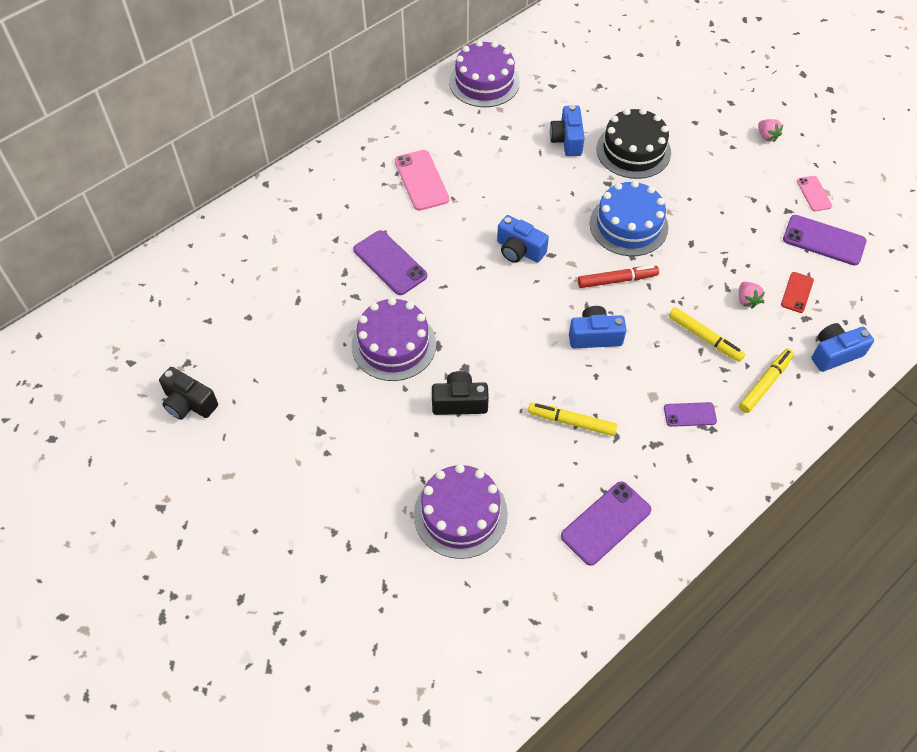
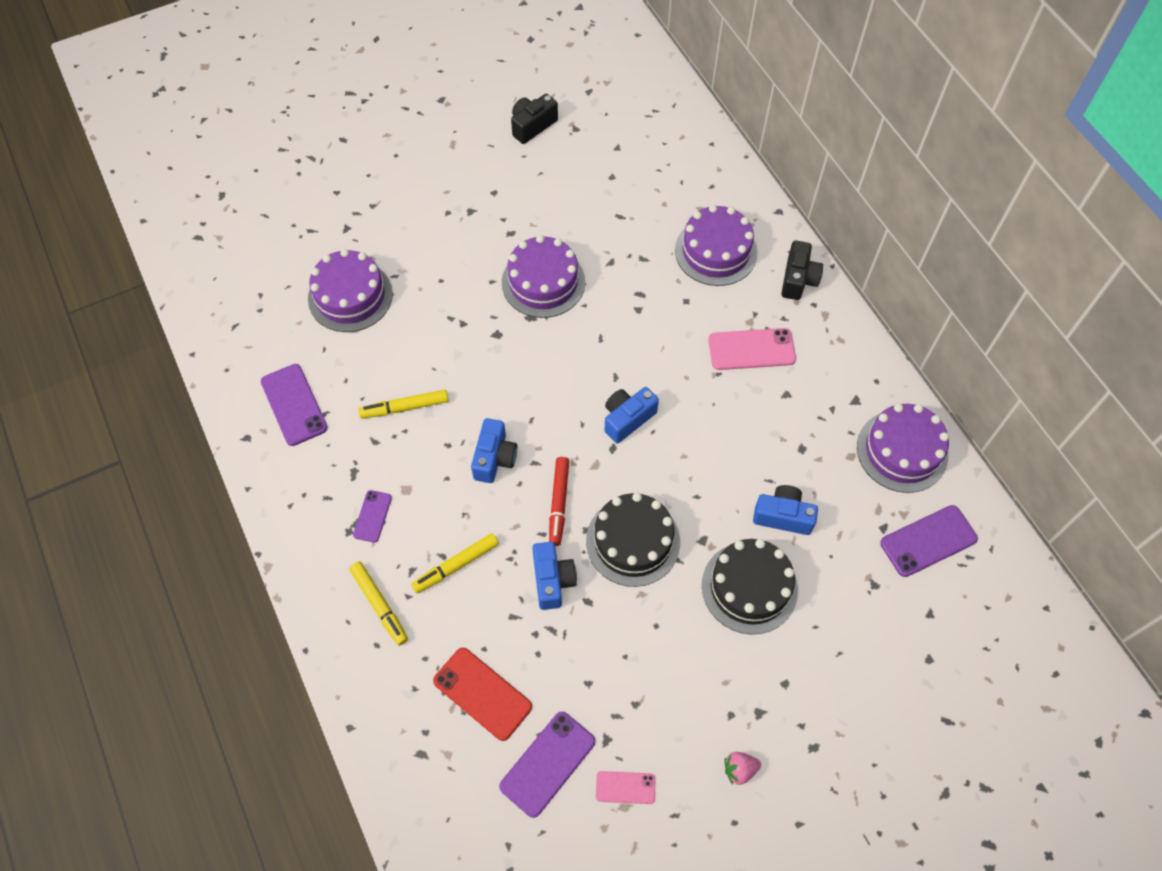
camera: 105 degrees right, 5 degrees up
(322, 220) = (716, 251): none -> purple cake
(390, 263) = (644, 298): purple phone -> purple phone (928, 541)
(459, 402) = (461, 321): black camera -> black camera (798, 279)
(571, 422) = (405, 407): yellow marker -> yellow marker turned 135 degrees counterclockwise
(628, 225) = (633, 541): blue cake -> black cake
(747, 300) = (490, 631): pink strawberry -> none
(797, 292) = (482, 693): red phone -> red phone, size x1.71
(834, 353) = (389, 698): blue camera -> blue camera (552, 580)

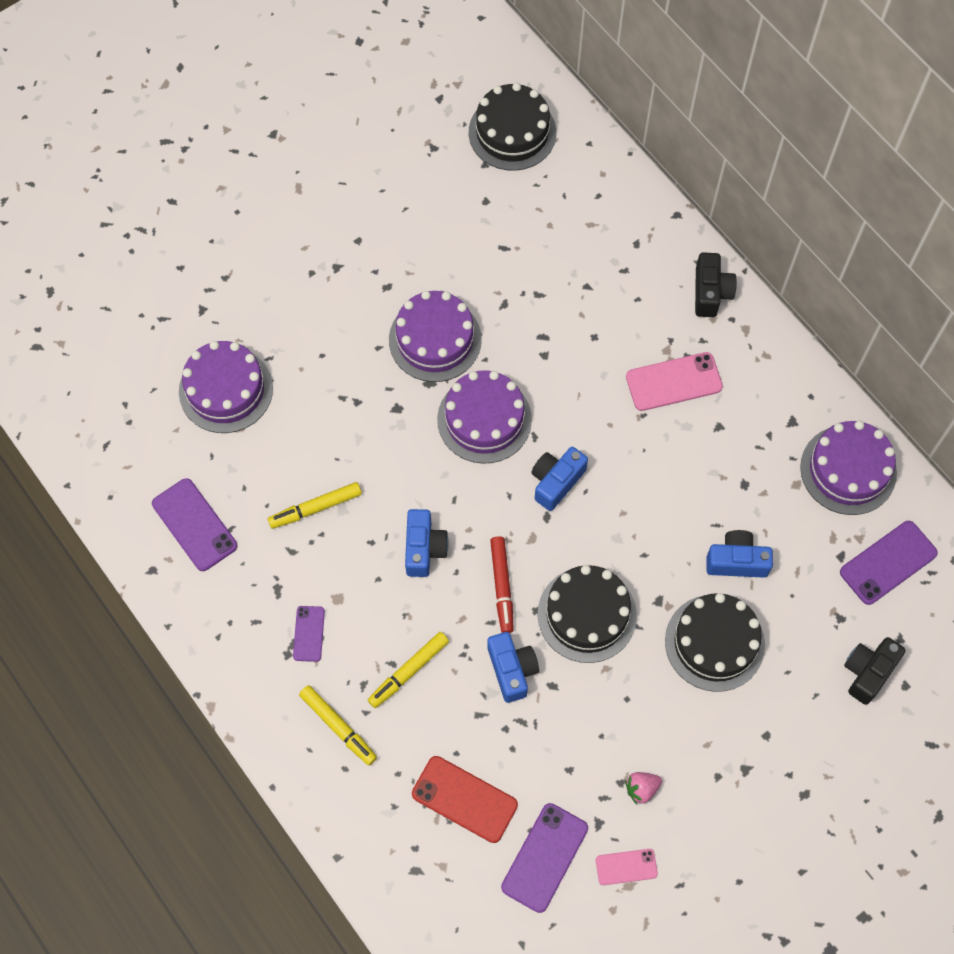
camera: 10 degrees left, 5 degrees up
(532, 126) = (384, 151): black camera -> black camera (868, 672)
(646, 126) = (512, 132): none -> black cake
(716, 251) = (616, 273): purple cake -> purple cake (484, 419)
(739, 769) = (735, 829): pink strawberry -> pink strawberry (641, 789)

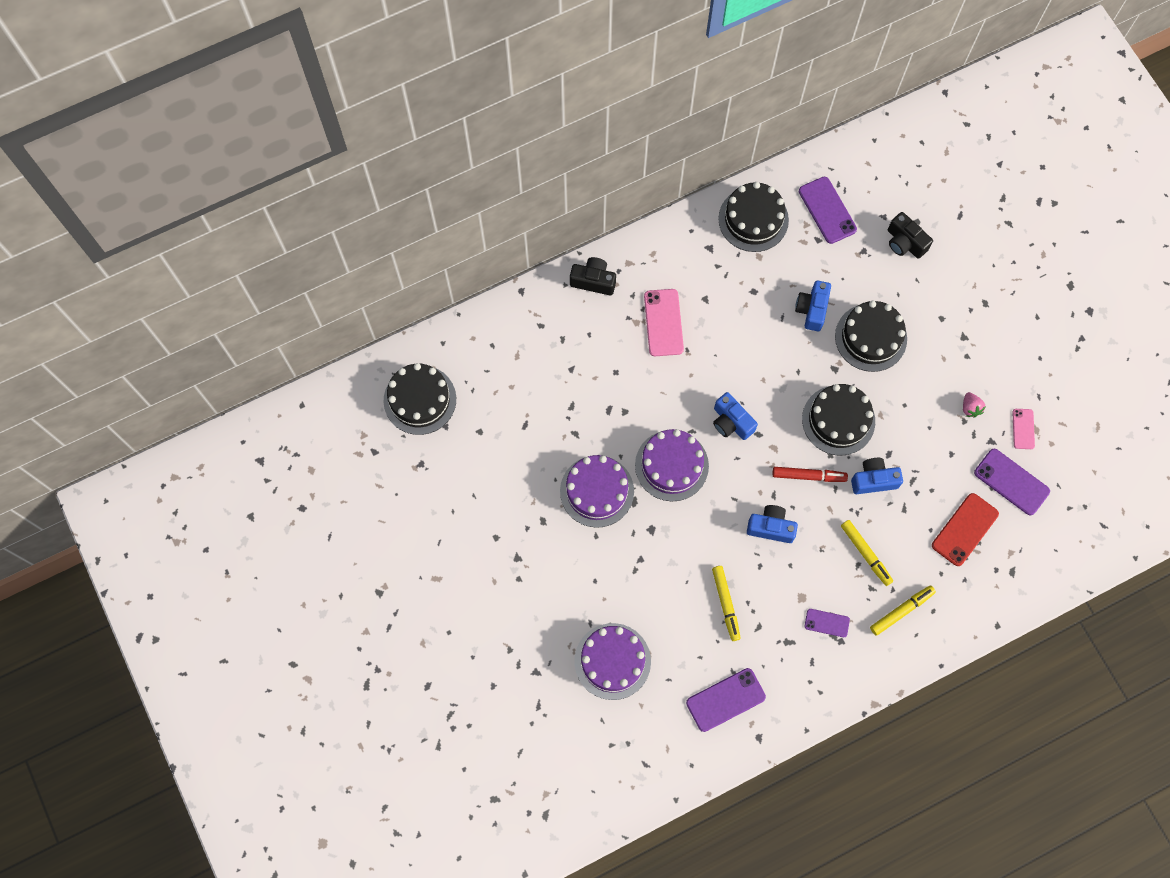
camera: 80 degrees left, 5 degrees up
(848, 470) = (753, 219): purple cake -> black cake

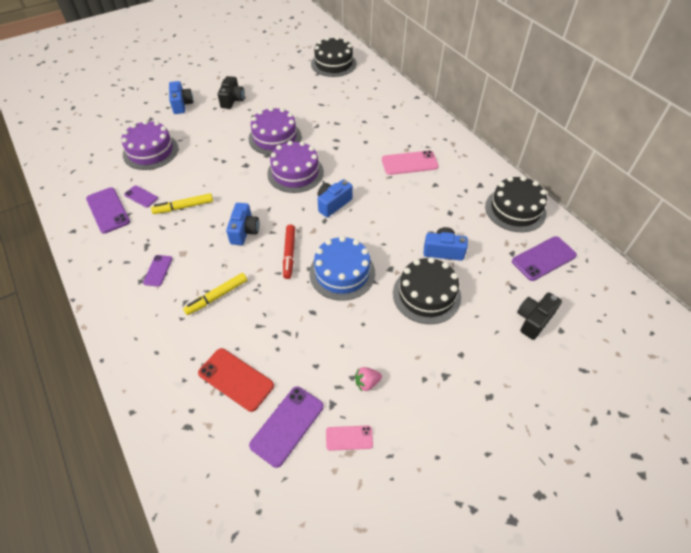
camera: 85 degrees right, 20 degrees down
(593, 281) = (433, 127): black camera -> black camera (232, 100)
(703, 661) = (141, 196): none -> purple phone
(838, 420) = (342, 273): black cake -> blue cake
(873, 480) = (286, 301): blue camera -> blue camera (182, 104)
(901, 611) = (160, 325): yellow marker -> none

